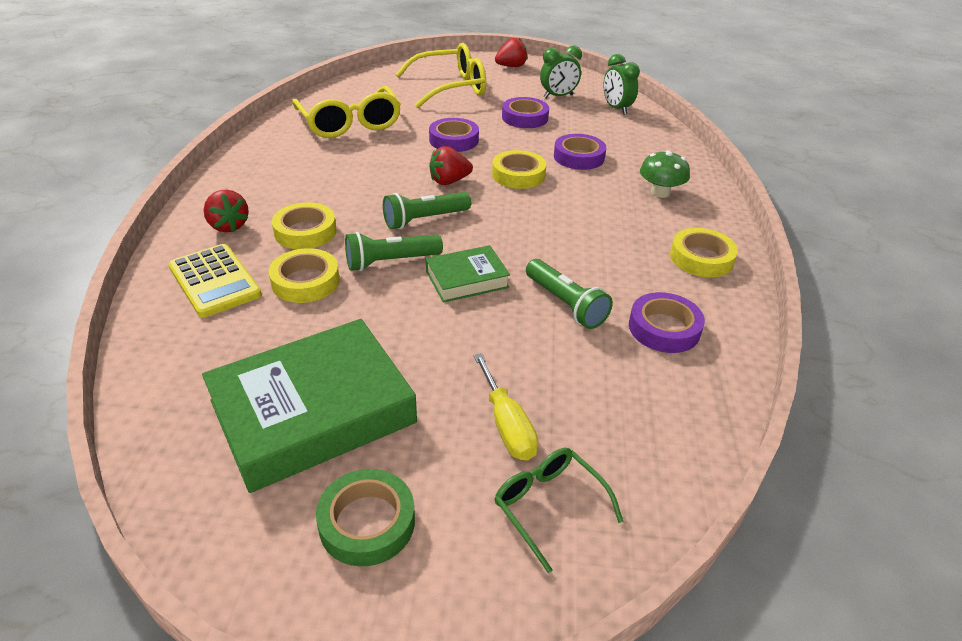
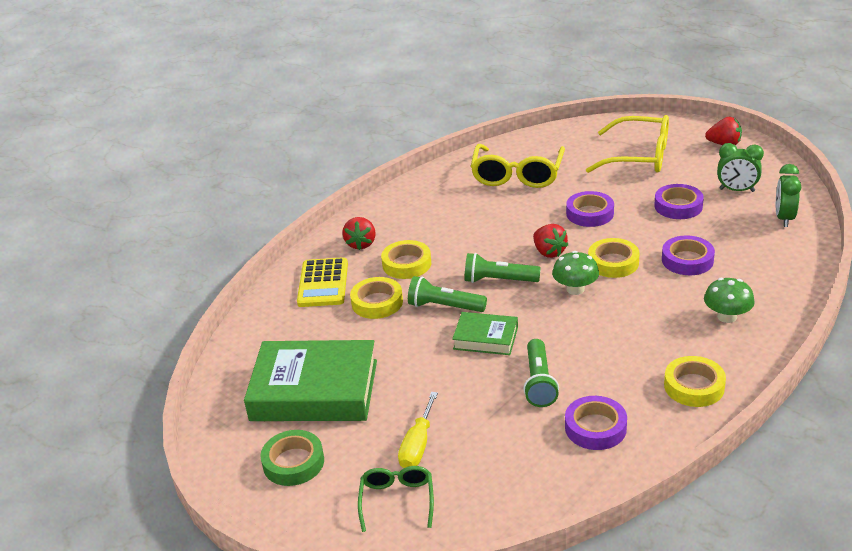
camera: 40 degrees right, 5 degrees down
(449, 181) = (549, 252): red strawberry -> red strawberry turned 135 degrees counterclockwise
(508, 207) = (575, 289): none -> green mushroom

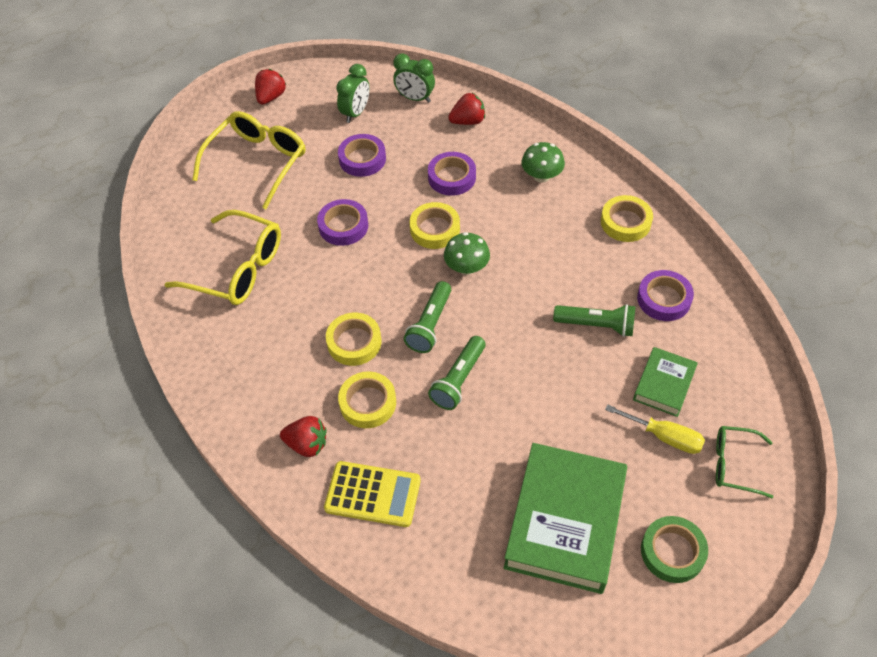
camera: 80 degrees left, 20 degrees up
(377, 302) = (430, 442): yellow tape -> yellow tape (354, 342)
(485, 338) = (521, 354): green book -> green book (664, 384)
(549, 252) = (397, 274): red strawberry -> red strawberry (468, 121)

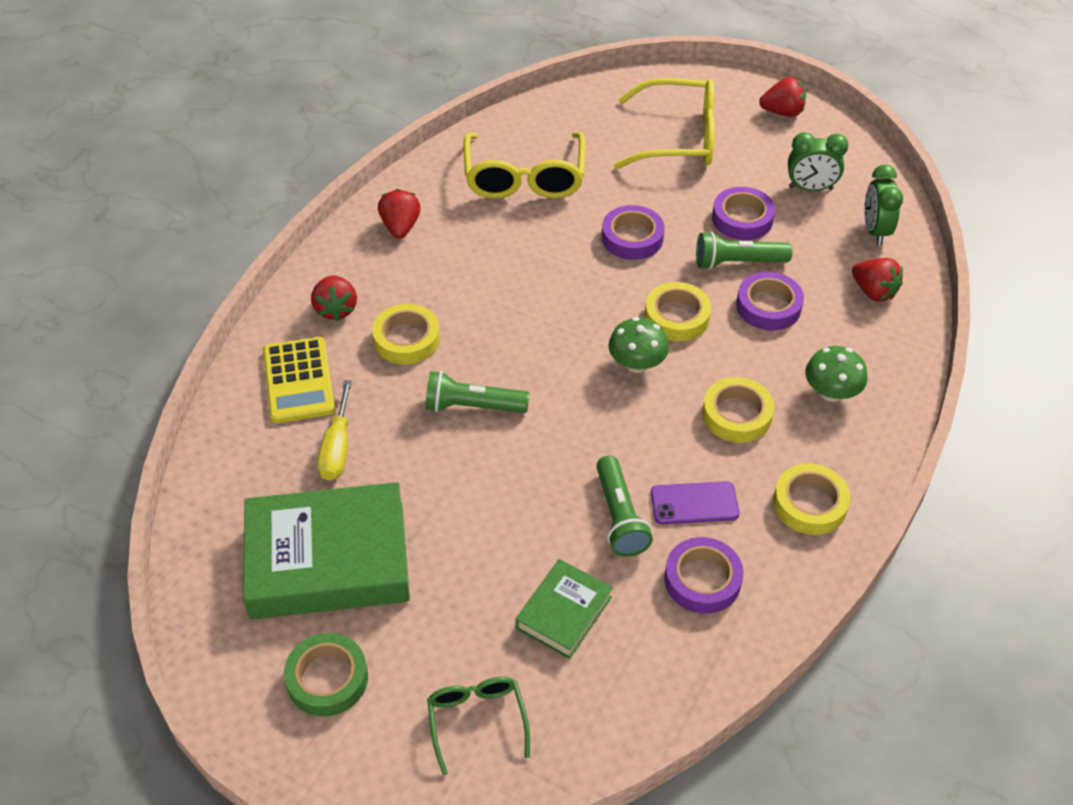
camera: 65 degrees right, 5 degrees down
(239, 370) = (400, 227): none -> red strawberry
(354, 342) = (478, 302): yellow tape -> yellow tape (737, 415)
(430, 325) = (535, 357): green flashlight -> green flashlight (737, 262)
(602, 280) = (694, 503): none -> purple phone
(664, 384) = (563, 613): green book -> green book turned 60 degrees counterclockwise
(664, 437) = (485, 632): yellow screwdriver -> yellow screwdriver (337, 448)

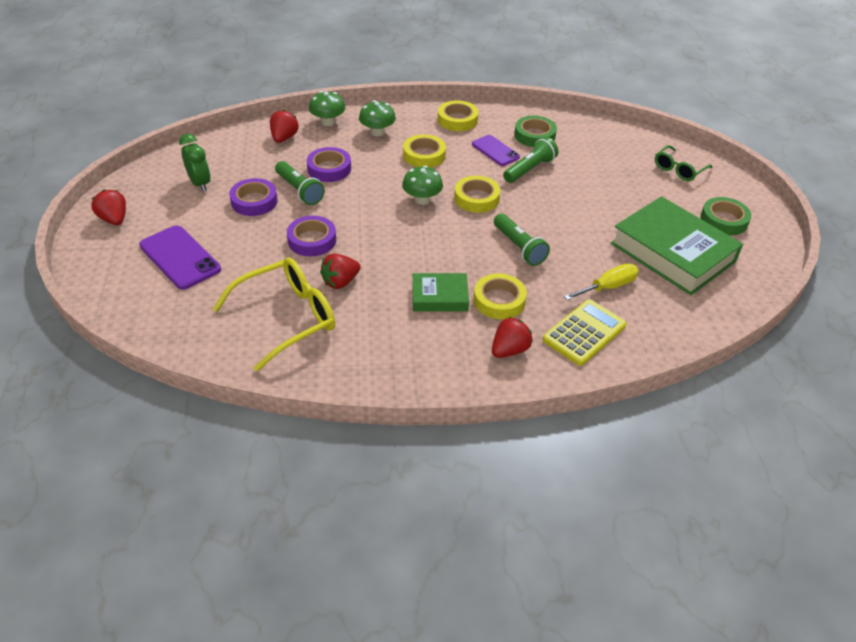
camera: 125 degrees left, 5 degrees down
(400, 227) = (398, 360): red strawberry -> red strawberry (340, 282)
(563, 613) = (600, 166): green book -> green book (440, 297)
(677, 317) = (369, 198): yellow tape -> yellow tape (476, 198)
(679, 138) = (180, 257): yellow glasses -> purple phone
(702, 580) = (534, 135): purple tape -> green tape
(875, 231) = (226, 150): green clock -> none
(892, 351) = (328, 122): none -> green mushroom

